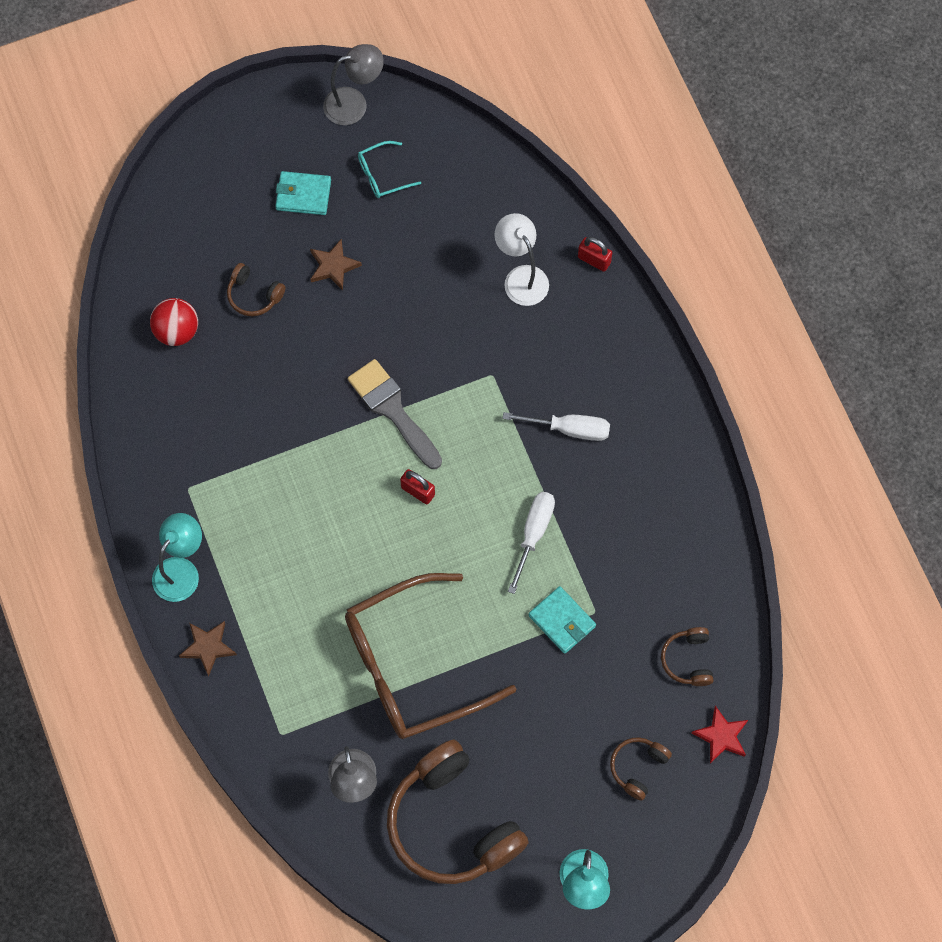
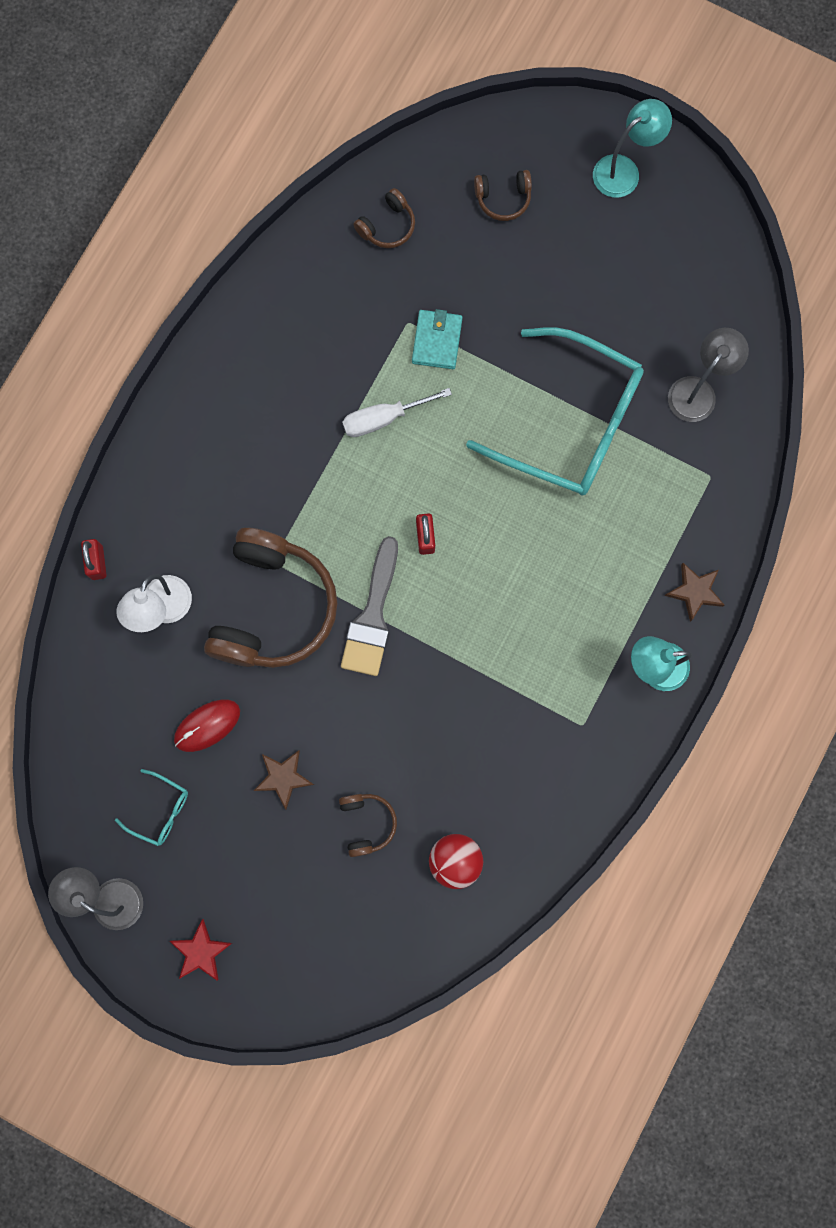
camera: 130 degrees left, 10 degrees up
(303, 195) = (236, 864): turquoise wallet -> none
(412, 666) = (571, 423): brown glasses -> turquoise glasses
(413, 245) = (207, 725): none -> red mouse
(452, 823) = (663, 296): brown headphones -> brown headphones (273, 607)
(569, 429) = (270, 462): white screwdriver -> none
(721, 736) = (427, 159): red star -> red star (201, 952)

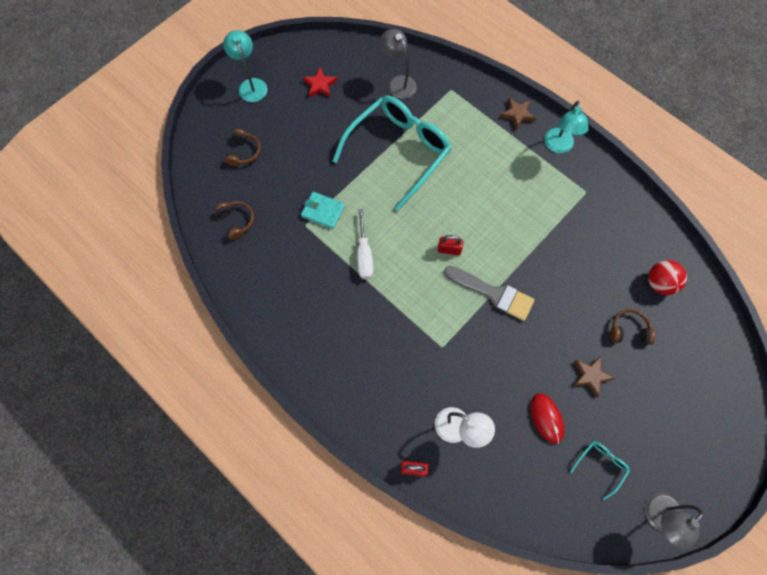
camera: 75 degrees left, 10 degrees down
(201, 952) = (702, 460): red star -> red star (320, 85)
(273, 607) = (474, 355): brown headphones -> none

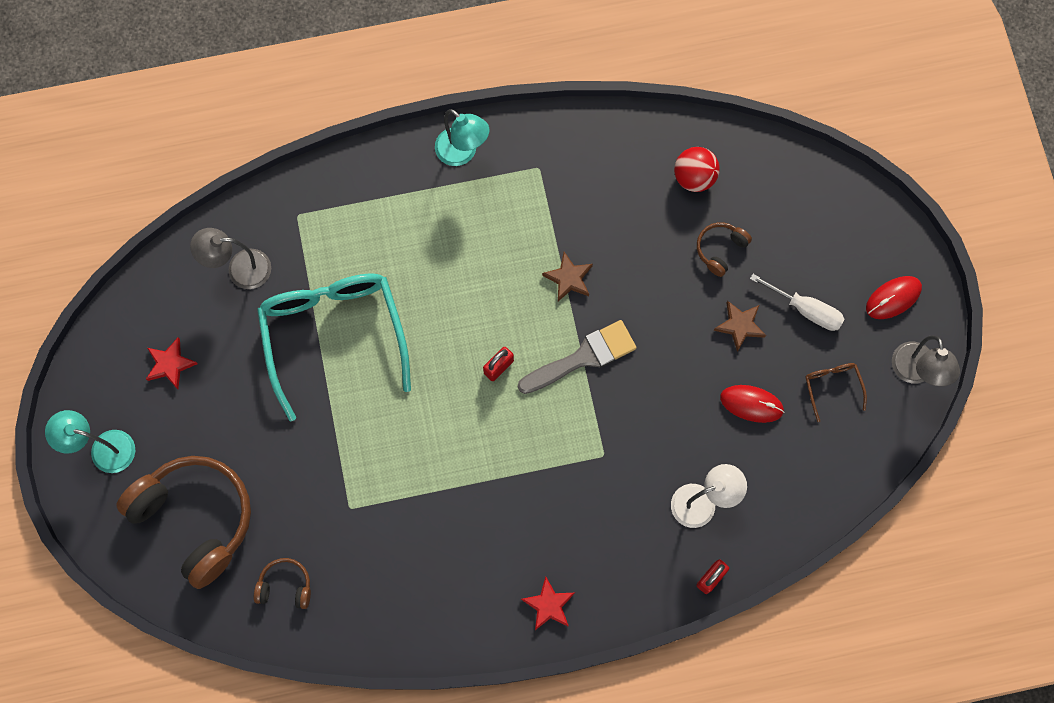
camera: 55 degrees left, 5 degrees up
(244, 152) = (196, 518): brown headphones -> brown headphones, size x2.24
(323, 211) = (347, 476): turquoise wallet -> none
(325, 376) = (548, 605): none -> red star
(364, 254) = (436, 465): white screwdriver -> white screwdriver (805, 309)
(517, 114) = (388, 166): brown star -> brown star (569, 278)
(601, 465) = (832, 387): turquoise glasses -> brown glasses
(694, 467) = (893, 298): none -> red mouse

